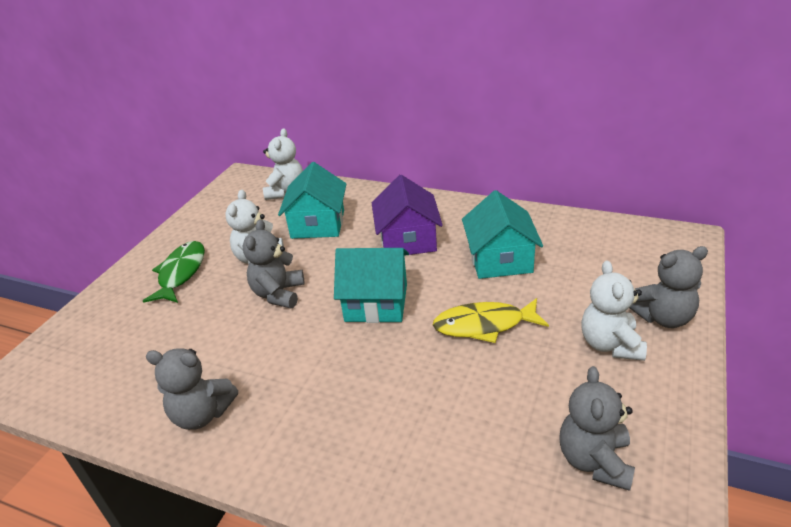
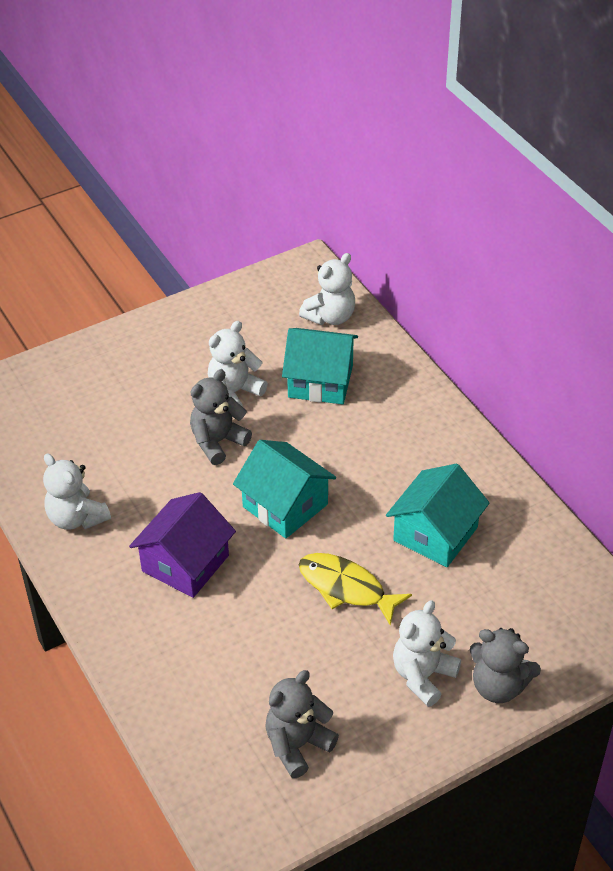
camera: 35 degrees right, 10 degrees up
(181, 273) = (161, 364): green fish -> none
(202, 414) = (76, 518): grey teddy bear -> white teddy bear
(318, 224) = (320, 381): turquoise house -> turquoise house turned 60 degrees clockwise
(408, 240) = (380, 455): purple house -> purple house (185, 563)

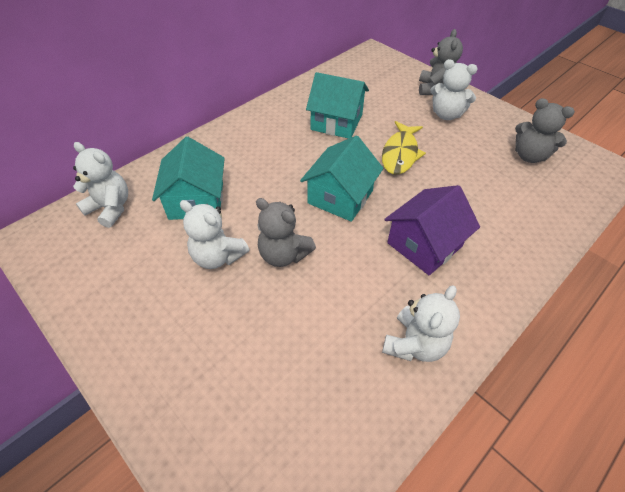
camera: 105 degrees left, 5 degrees up
(185, 563) = (424, 245): purple house -> purple house turned 60 degrees counterclockwise

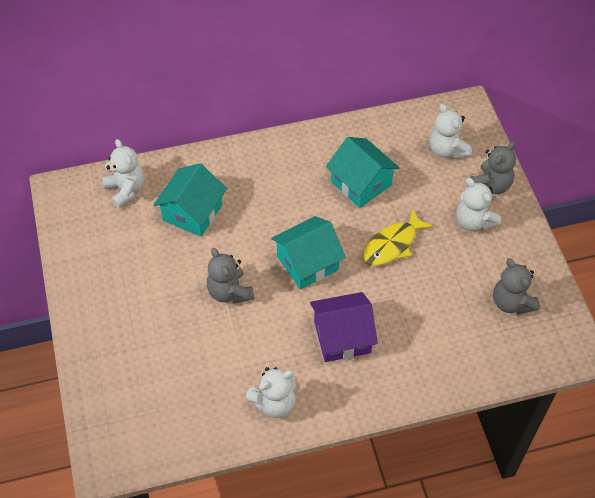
camera: 30 degrees right, 5 degrees up
(218, 256) = (181, 270): white teddy bear -> white teddy bear (447, 150)

